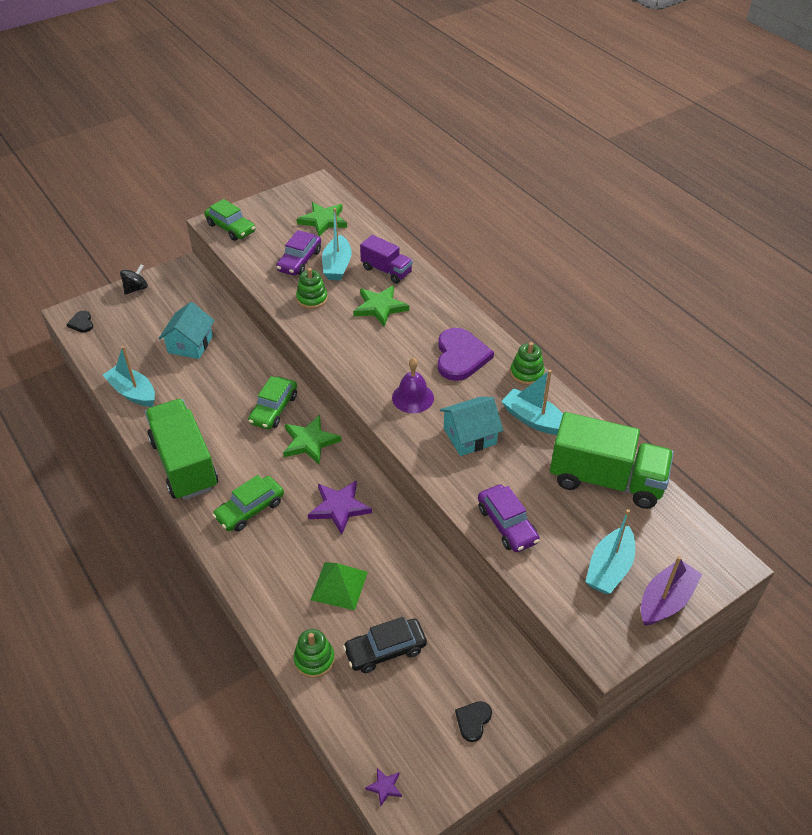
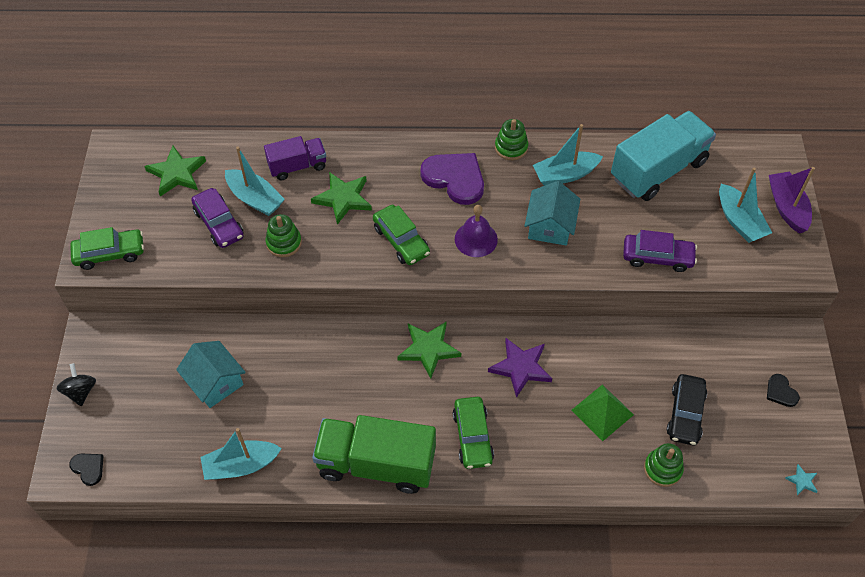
camera: 55 degrees left, 10 degrees up
(81, 323) = (88, 468): black heart -> black heart turned 150 degrees counterclockwise
(274, 409) = (365, 356): green car -> green car (401, 240)
(384, 787) = (802, 481): purple star -> turquoise star
(606, 480) = (658, 170): green truck -> turquoise truck

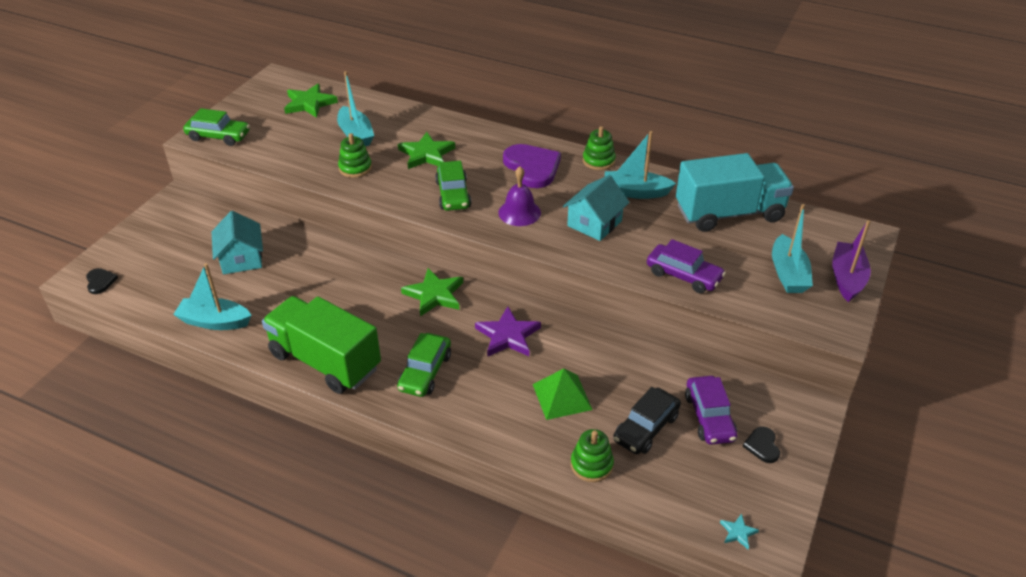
camera: 25 degrees right, 15 degrees down
(80, 391) = (138, 231): black spinning top -> none
(219, 224) = (315, 142): purple car -> purple car (709, 417)
(297, 166) = (406, 124): purple truck -> none

